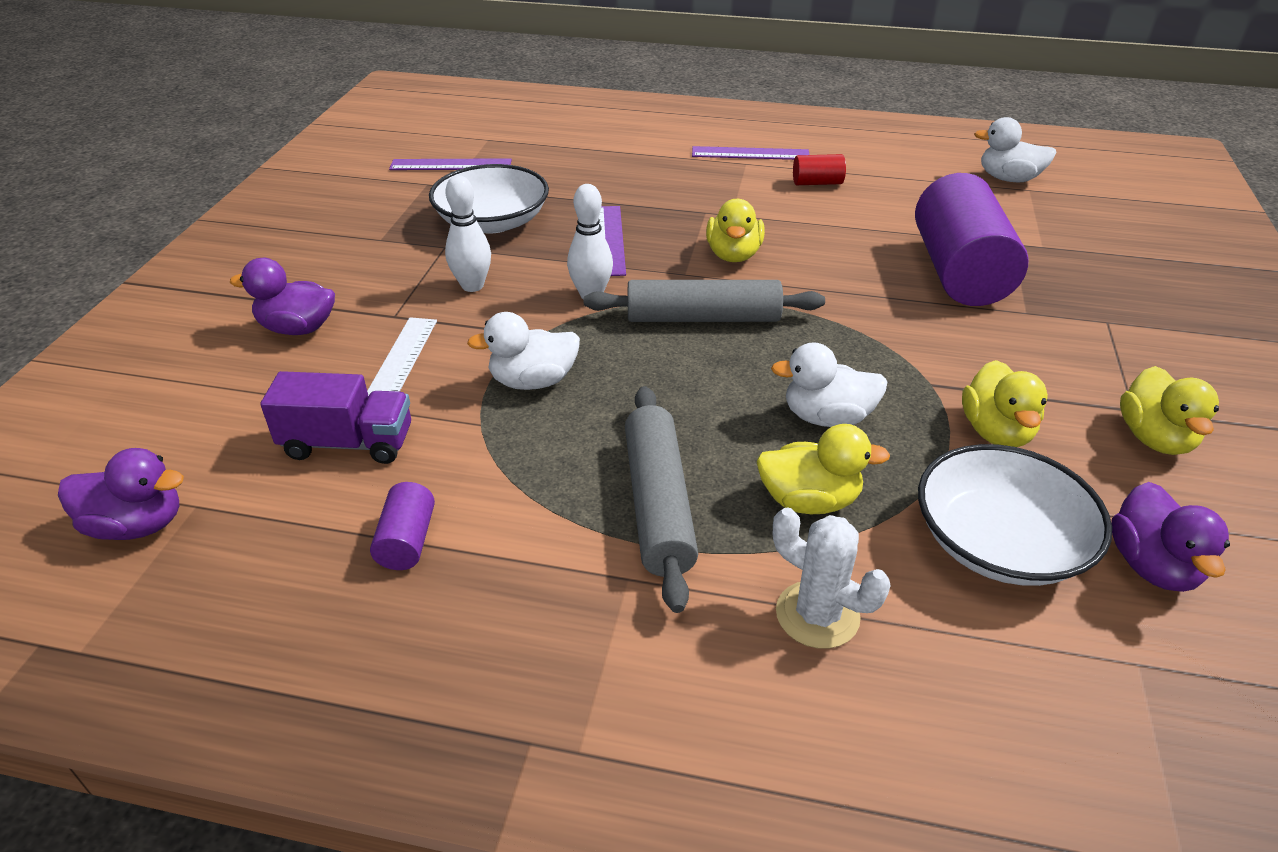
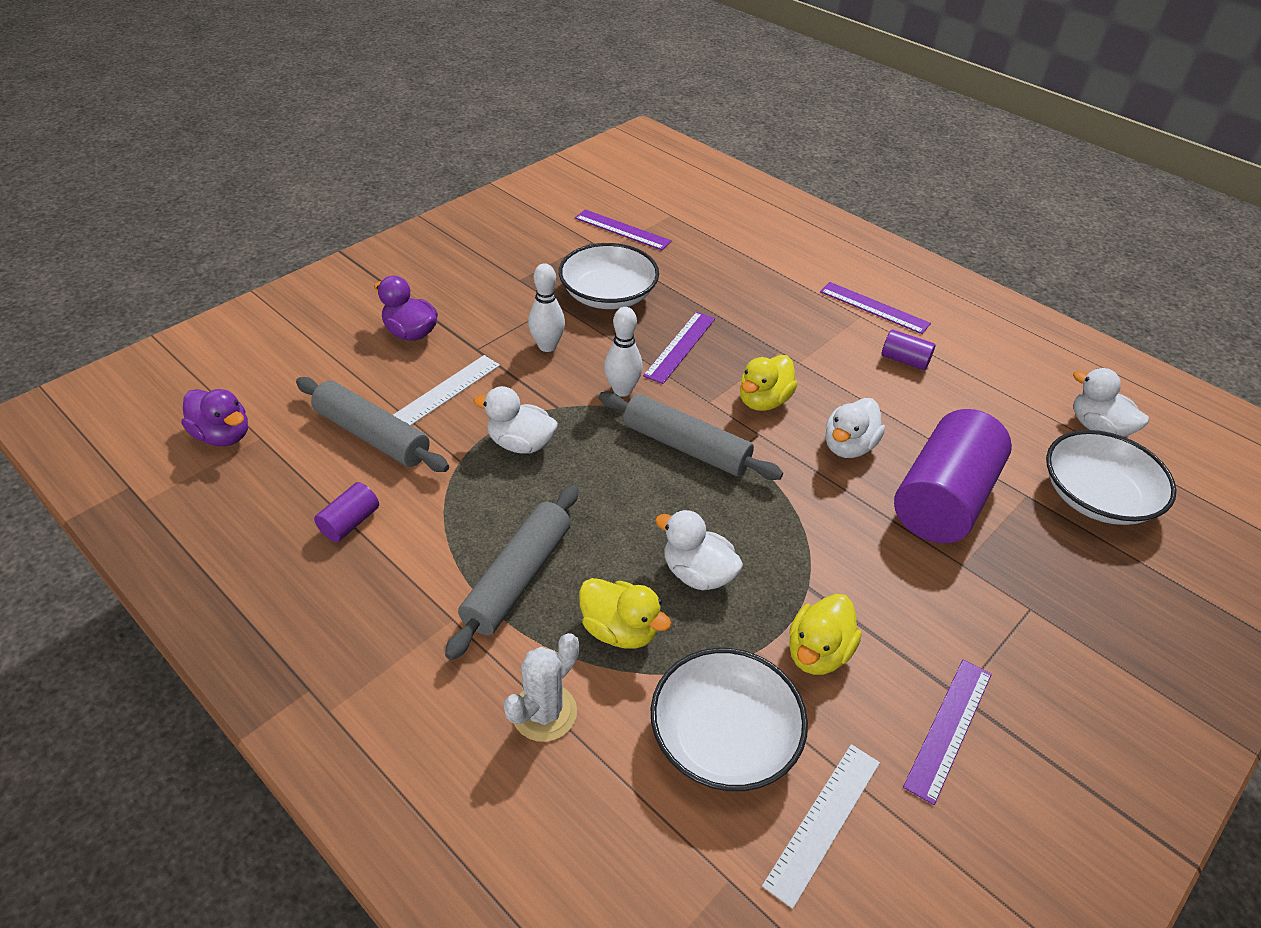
camera: 30 degrees right, 5 degrees up
(348, 443) = (372, 435): purple truck -> grey rolling pin
(817, 183) = (904, 360): red cylinder -> purple cylinder
(817, 615) = (544, 712): white cactus -> white cactus turned 60 degrees clockwise
(843, 262) = (848, 446): none -> white duck
(1060, 225) = (1096, 497): none -> white bowl
(1151, 566) = (823, 821): purple duck -> white ruler
(1154, 438) = (949, 728): yellow duck -> purple ruler

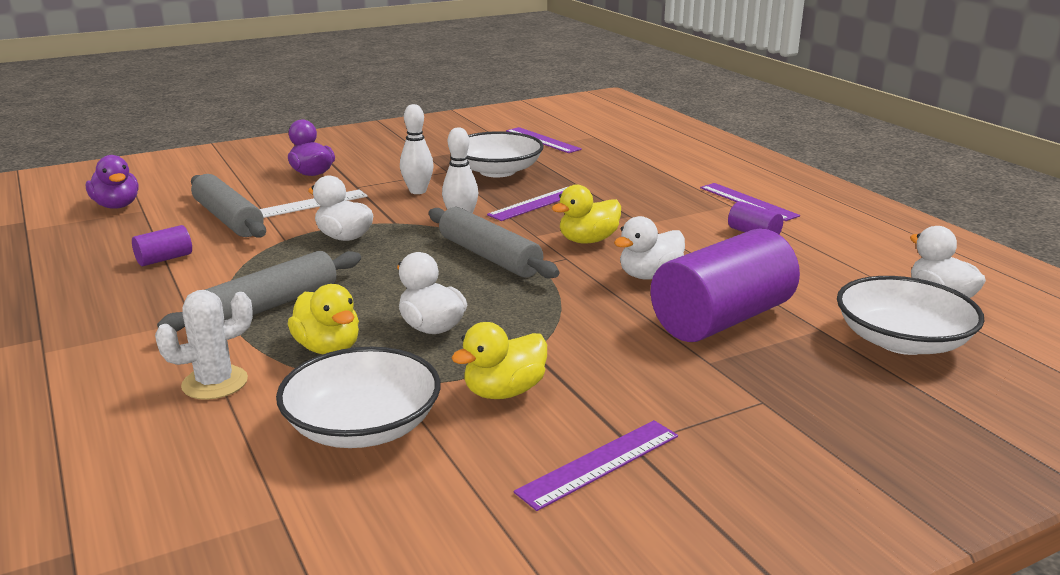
camera: 20 degrees right, 20 degrees down
(823, 821) = (409, 498): white ruler -> none

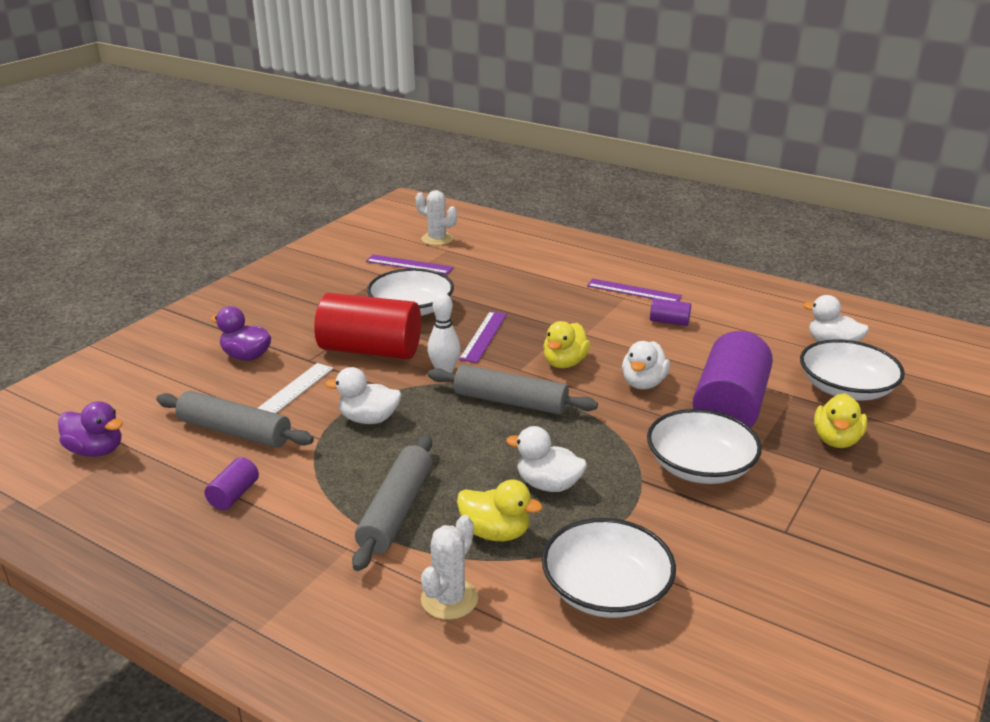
camera: 30 degrees left, 5 degrees up
(418, 191) = (370, 350): white bowling pin -> red cylinder
(504, 392) = (664, 521): yellow duck -> yellow duck (836, 440)
(596, 127) = (437, 239): none -> white cactus
(599, 463) = (784, 554): purple ruler -> none
(612, 359) = (700, 466): none -> white bowl

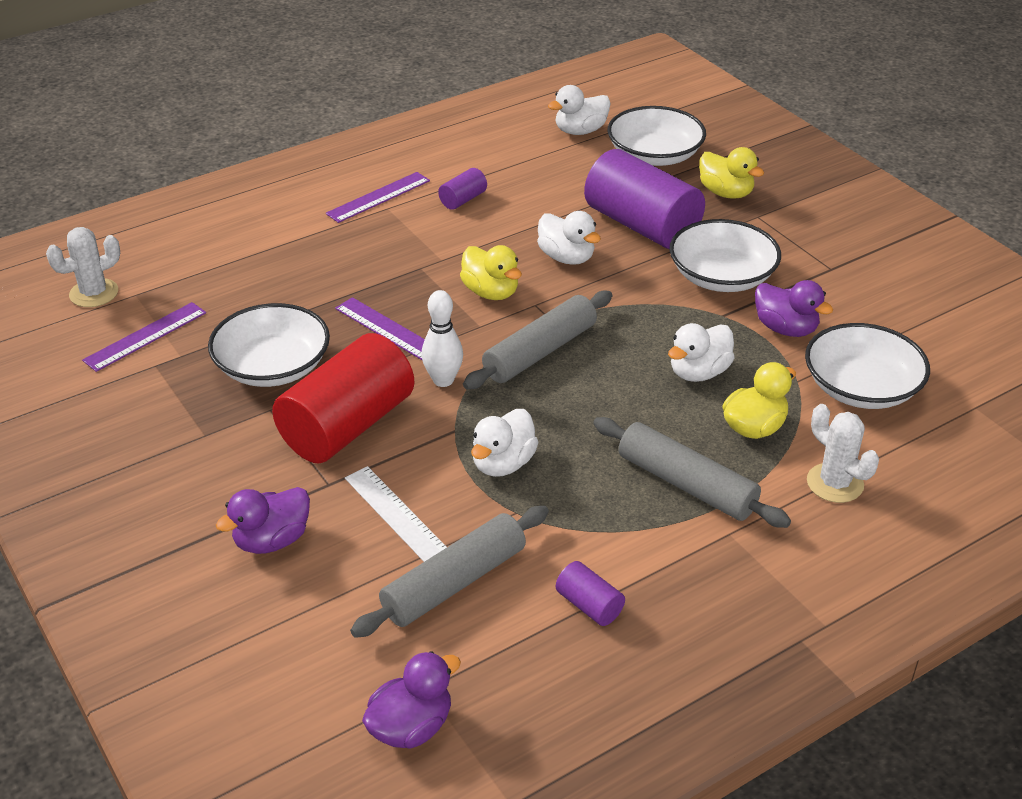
camera: 65 degrees left, 10 degrees up
(656, 521) = (785, 329): none -> purple duck

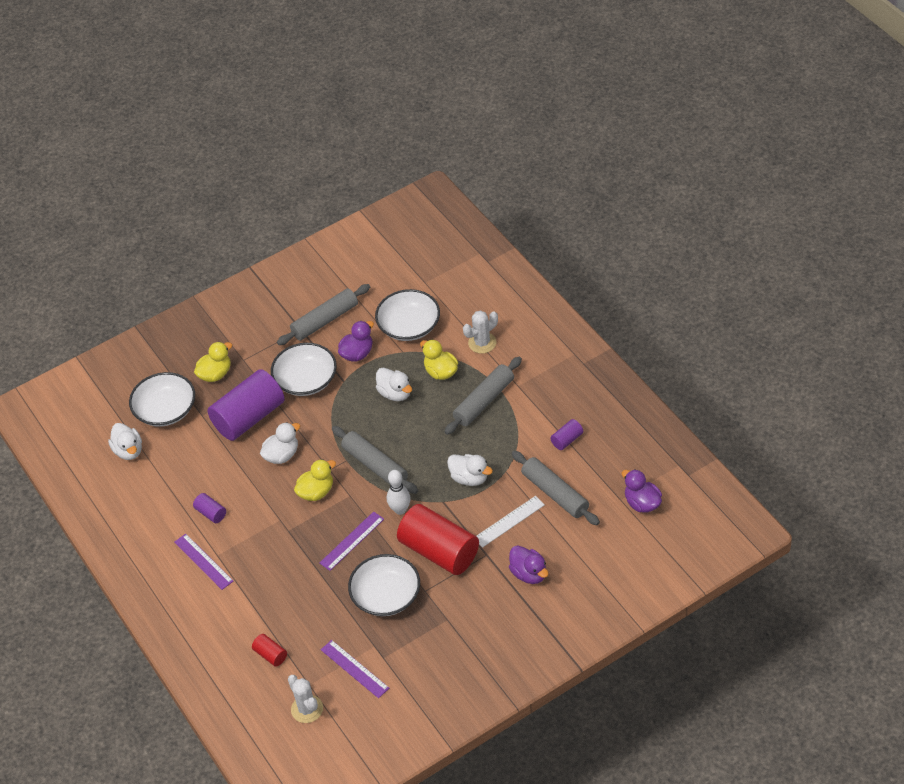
camera: 85 degrees left, 10 degrees up
(200, 258) = (270, 655): none -> red cylinder
(855, 293) = (325, 320): none -> grey rolling pin

